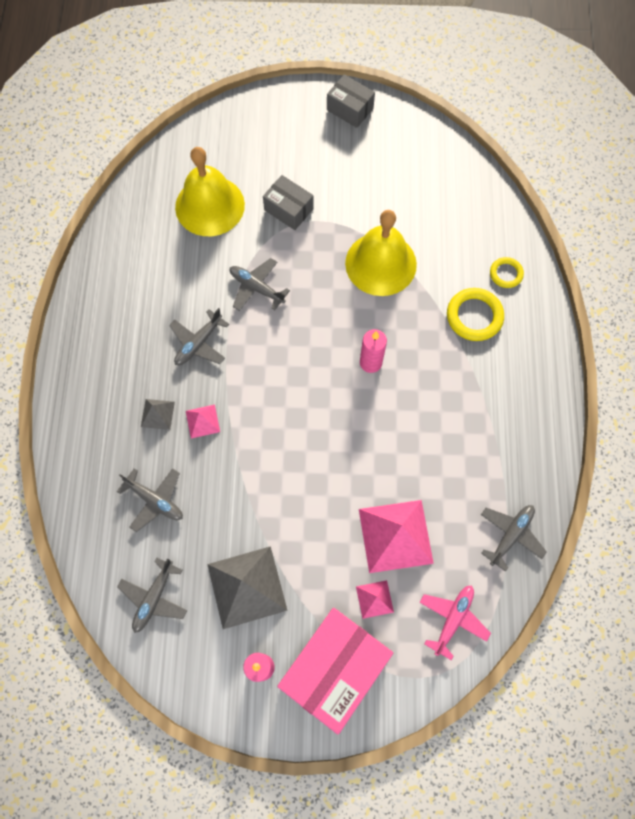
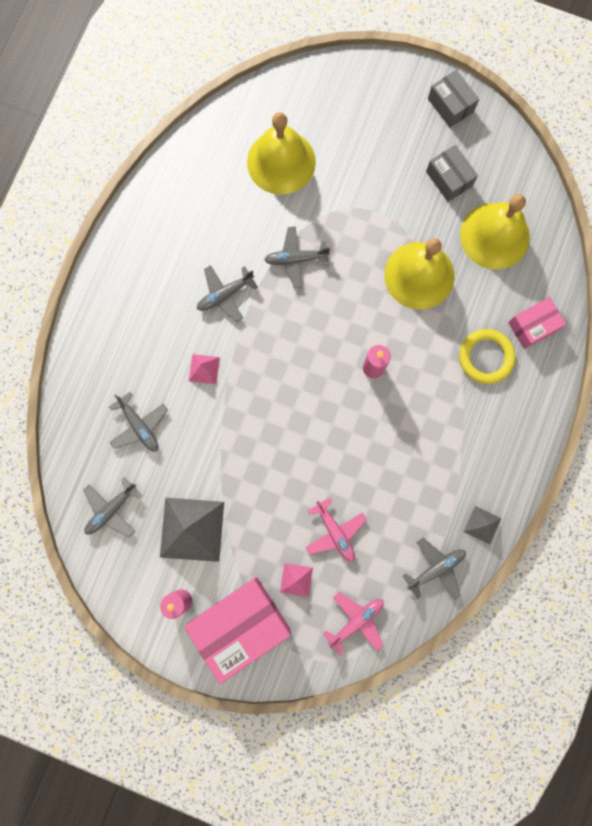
camera: 20 degrees right, 10 degrees up
(157, 414) = (167, 348): grey pyramid -> grey pyramid (482, 525)
(256, 288) = (295, 259): grey plane -> grey plane turned 60 degrees counterclockwise
(288, 209) = (353, 191): grey box -> grey box (449, 179)
(395, 535) = (335, 532): pink pyramid -> pink plane
(436, 206) = (494, 236): none -> yellow bell
(506, 274) = (532, 326): yellow ring -> pink box

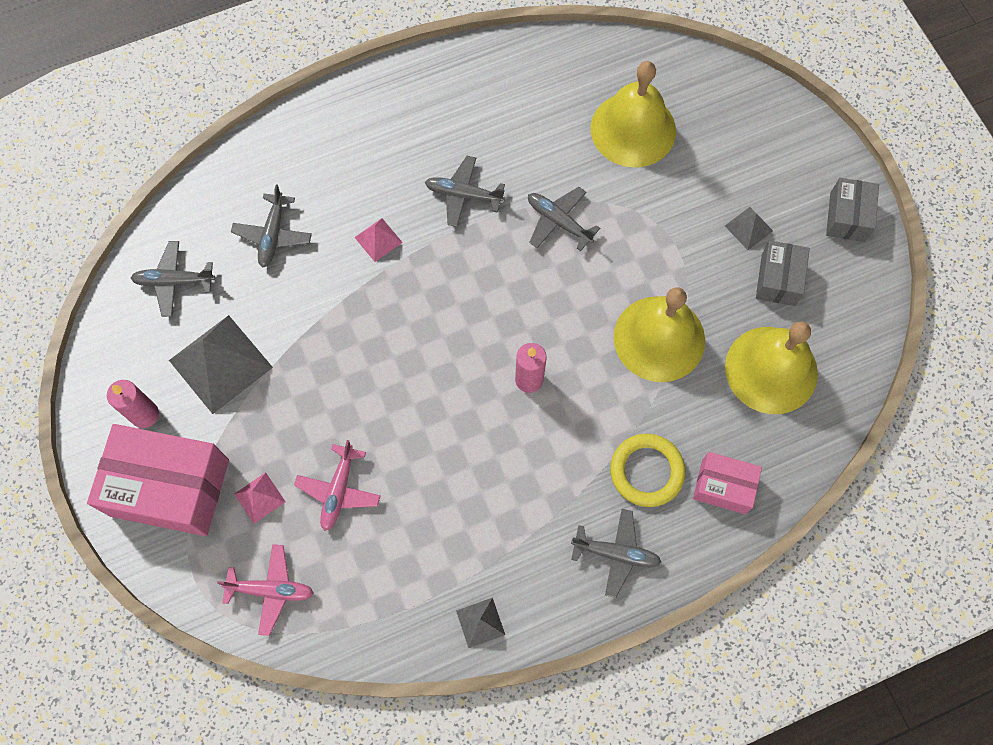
camera: 45 degrees right, 10 degrees down
(404, 163) = (748, 228): none -> grey pyramid
(436, 568) = (394, 618): grey plane -> grey plane (616, 553)

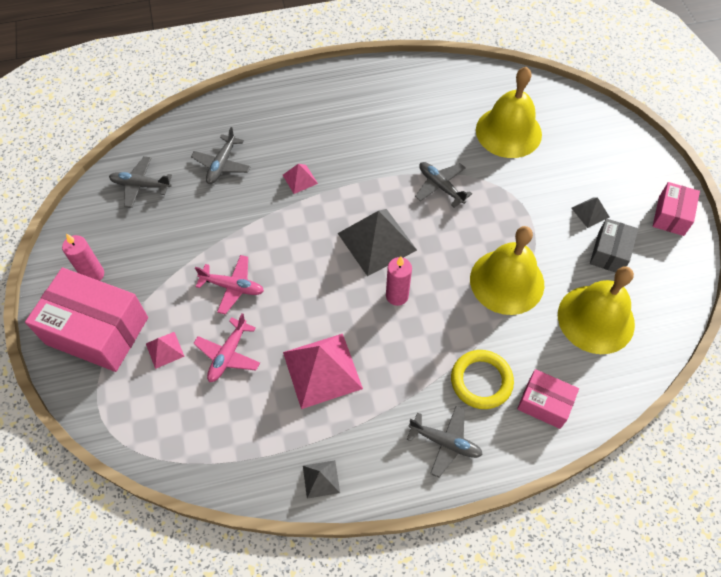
camera: 10 degrees right, 10 degrees down
(220, 364) = (160, 247): grey pyramid -> grey pyramid (377, 241)
(271, 590) = (156, 423): pink plane -> pink plane (233, 287)
(456, 490) = (322, 370): none -> pink pyramid
(463, 195) = (371, 158): grey plane -> none
(847, 217) = (671, 216): grey box -> pink box

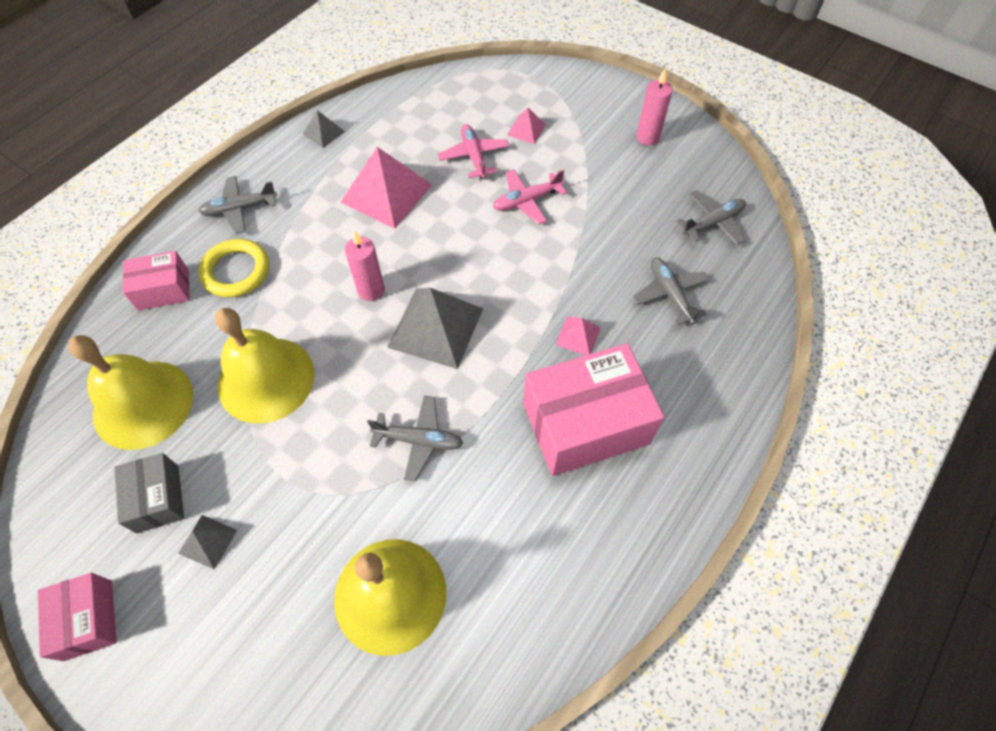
camera: 140 degrees right, 0 degrees up
(97, 330) = (591, 109): pink box -> pink box (585, 423)

